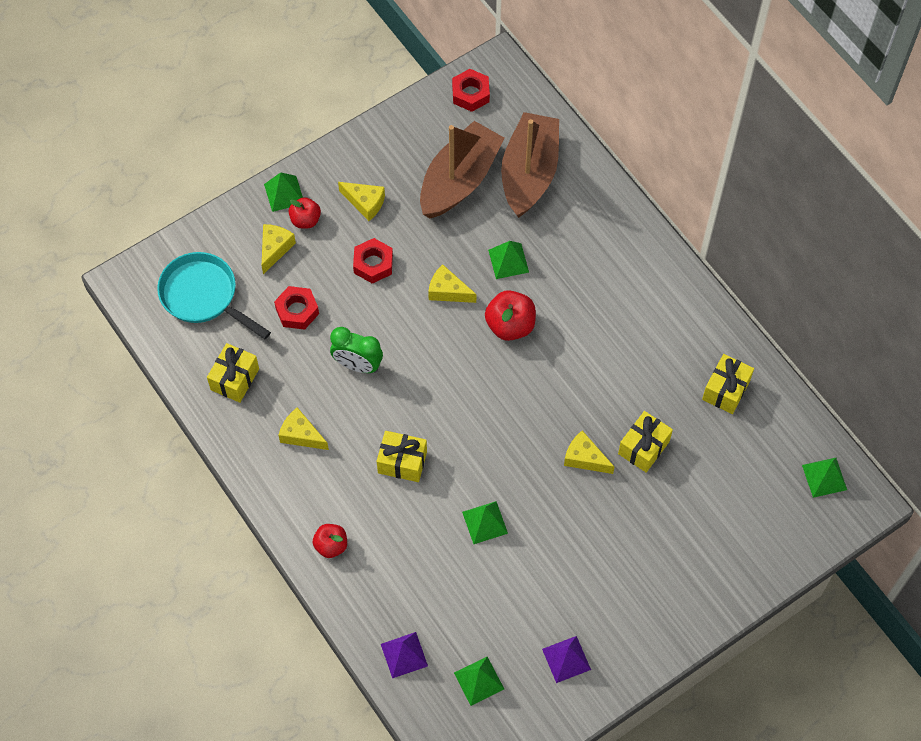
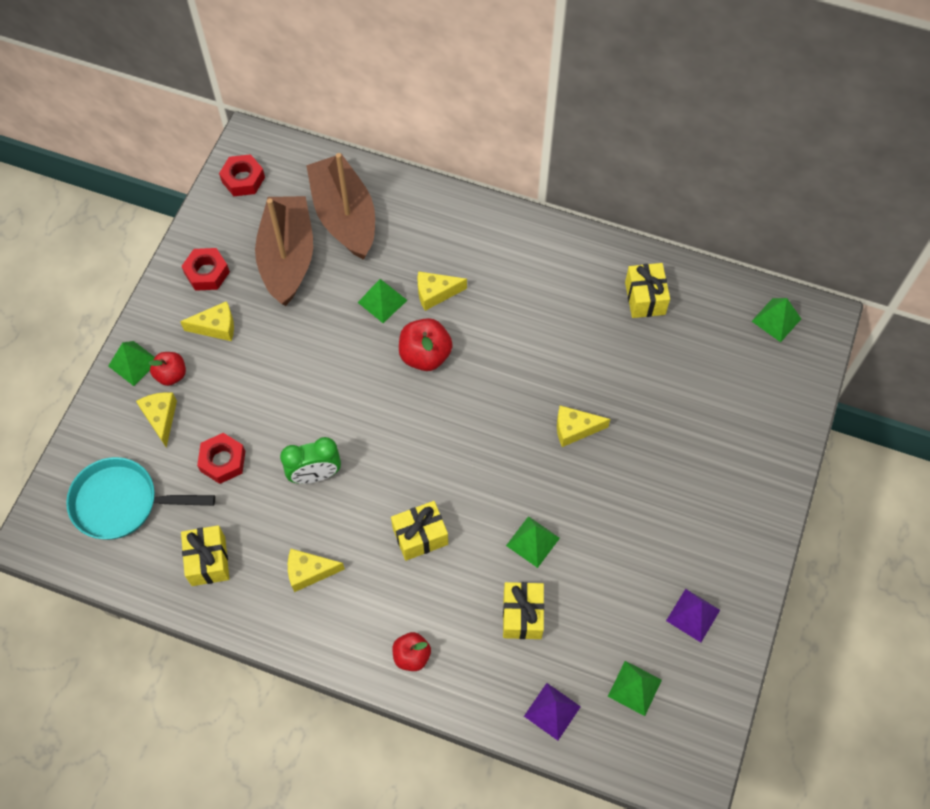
camera: 35 degrees left, 0 degrees up
(373, 264) = (263, 376): red nut -> red nut (207, 273)
(448, 291) = (348, 359): yellow cheese -> yellow cheese (435, 293)
(643, 447) = (616, 388): yellow gift -> yellow gift (522, 615)

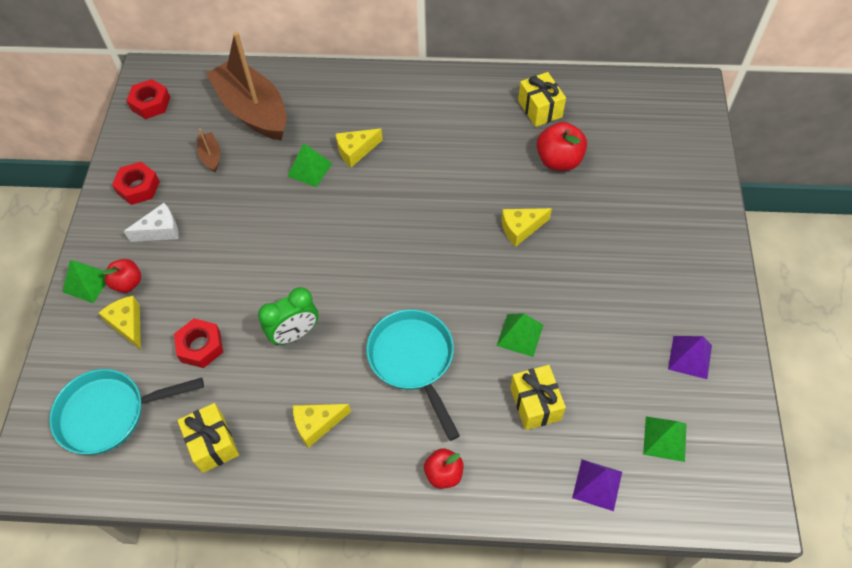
camera: 15 degrees left, 5 degrees down
(216, 327) = (160, 230): yellow cheese -> white cheese
(287, 258) = (211, 156): brown boat -> brown boat, size x0.41
(420, 536) = (413, 360): yellow gift -> turquoise pan
(425, 355) = (364, 203): red apple -> red apple (559, 160)
(776, 320) = (656, 97): green pyramid -> none

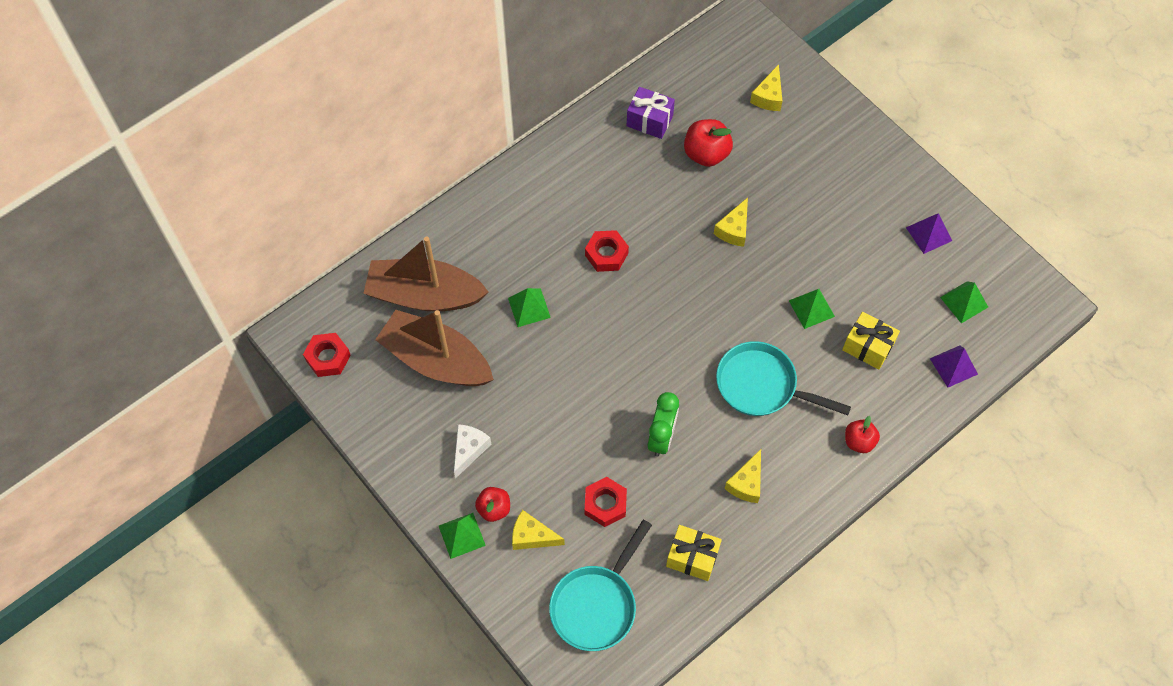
camera: 45 degrees left, 5 degrees up
(138, 187) = (407, 432): red nut -> red nut (606, 254)
(211, 156) = (436, 360): brown boat -> brown boat, size x2.42
(356, 151) = (548, 264): yellow cheese -> yellow cheese (768, 96)
(540, 109) = (649, 121): yellow gift -> purple gift

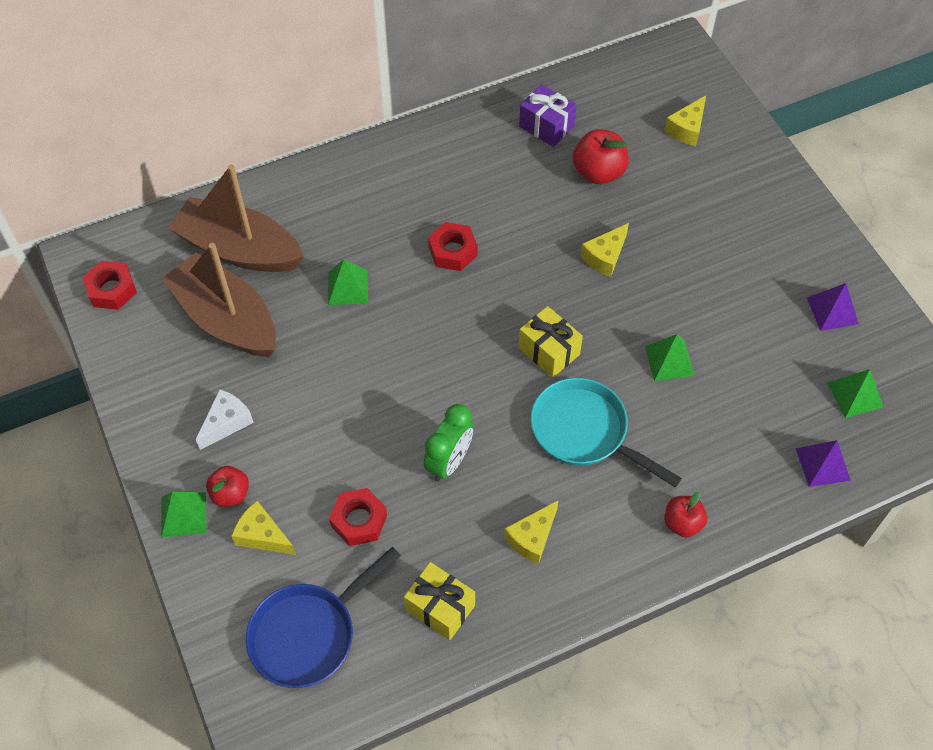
camera: 15 degrees right, 5 degrees down
(596, 605) = (308, 634): turquoise pan -> blue pan
(867, 347) = (724, 418): yellow gift -> yellow gift (549, 351)

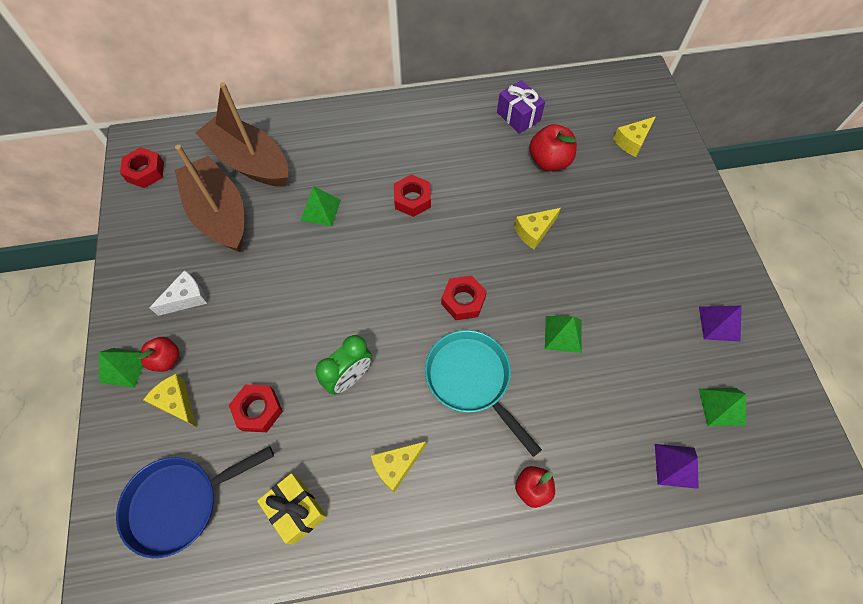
camera: 15 degrees right, 5 degrees up
(549, 351) = (463, 301): yellow gift -> red nut

